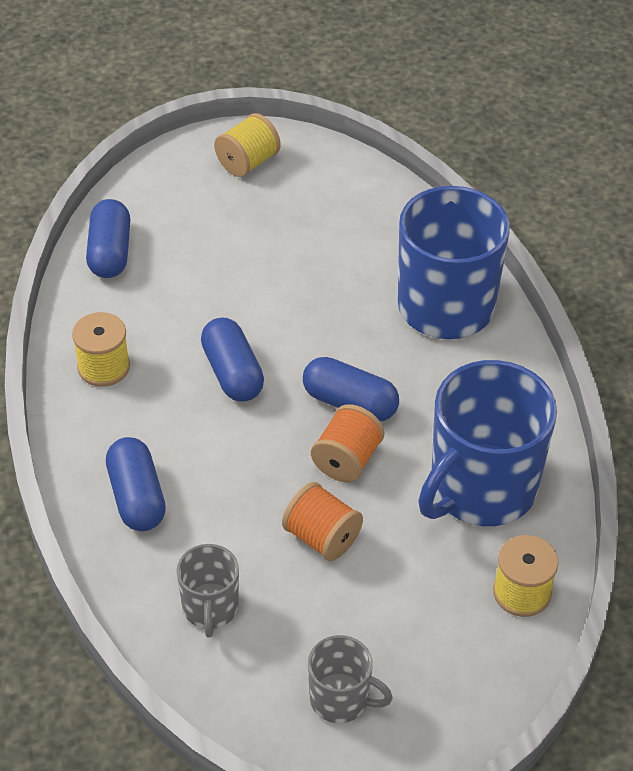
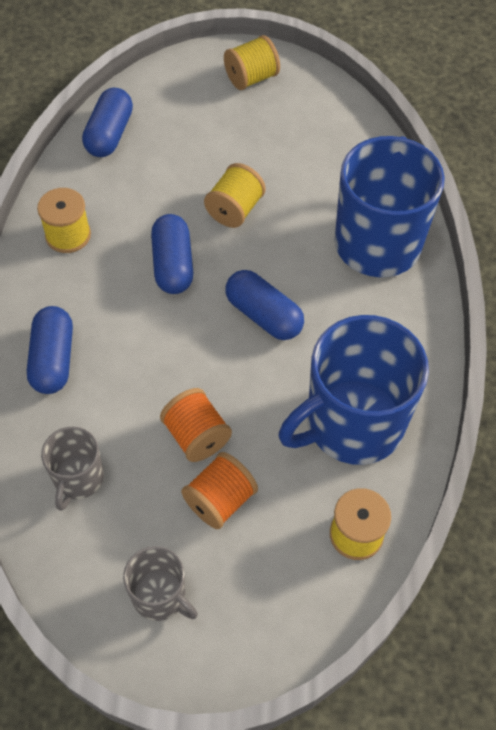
camera: 15 degrees right, 10 degrees up
(279, 303) = (234, 210): none -> yellow spool
(347, 460) = (243, 368): orange spool -> orange spool (220, 500)

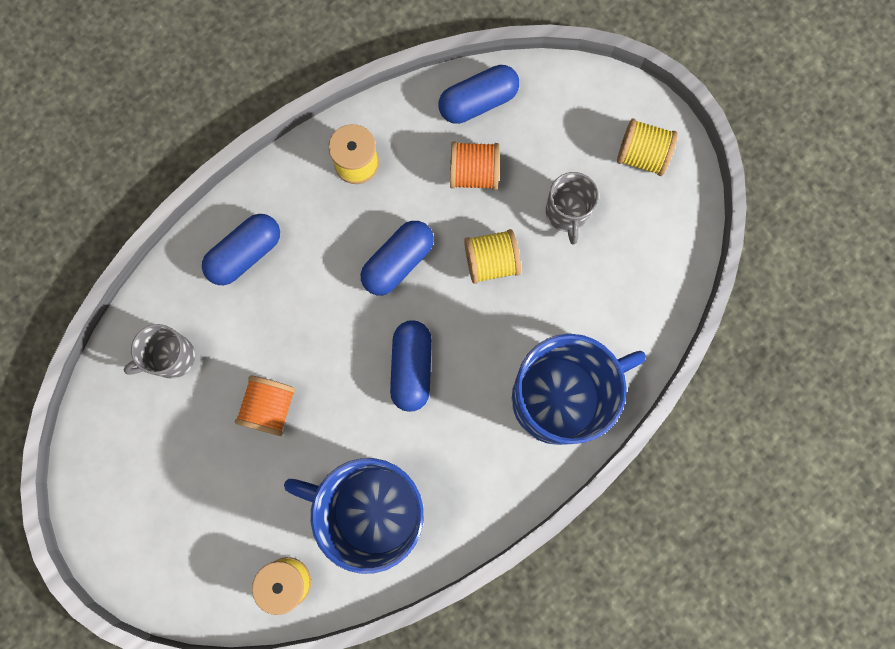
camera: 50 degrees right, 20 degrees up
(160, 596) = (135, 487): grey mug -> grey mug (567, 213)
(220, 500) = (235, 466): orange spool -> orange spool (473, 173)

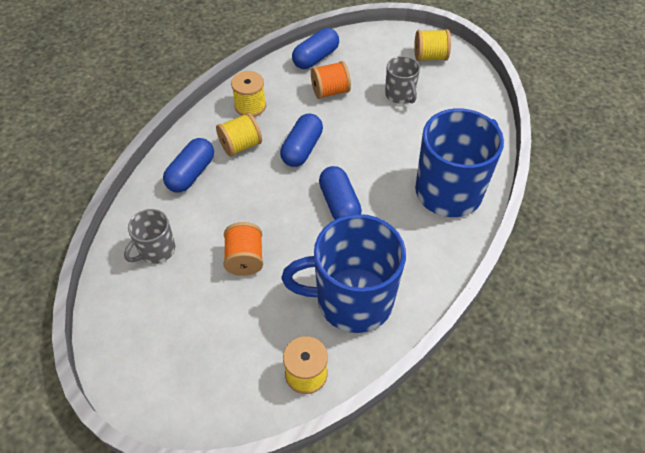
camera: 20 degrees left, 25 degrees down
(491, 262) = (364, 132): yellow spool -> yellow spool (240, 145)

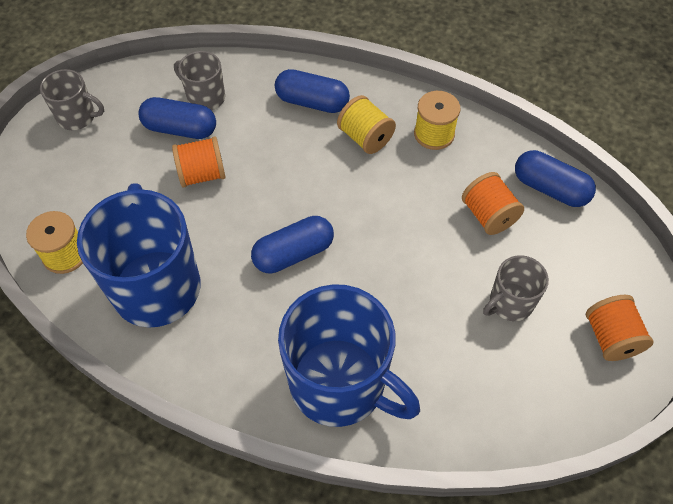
camera: 80 degrees right, 5 degrees up
(139, 362) = (78, 117): none -> grey mug
(302, 149) = (375, 200): blue capsule -> blue capsule (180, 129)
(430, 57) = (610, 337): yellow spool -> orange spool

